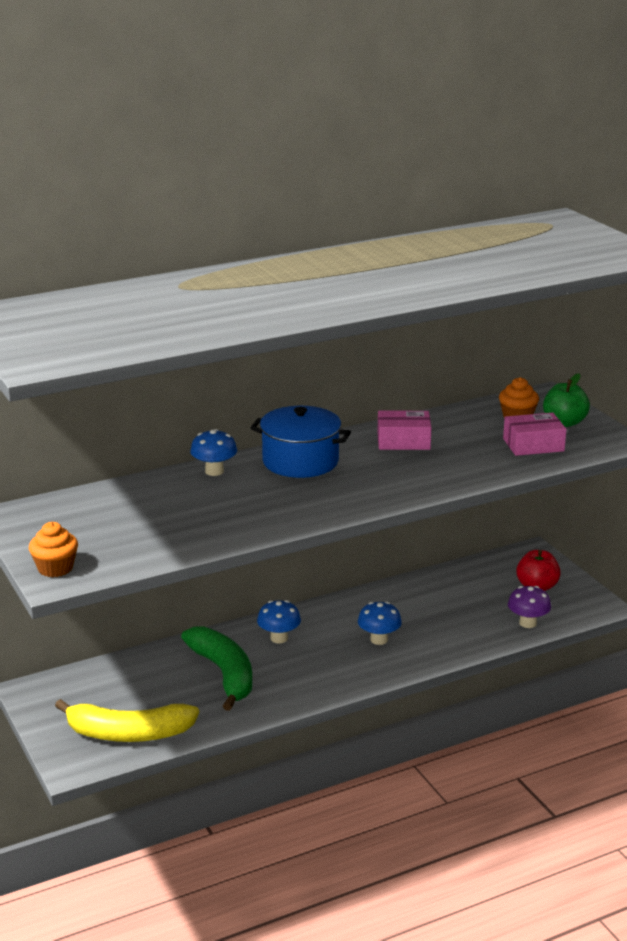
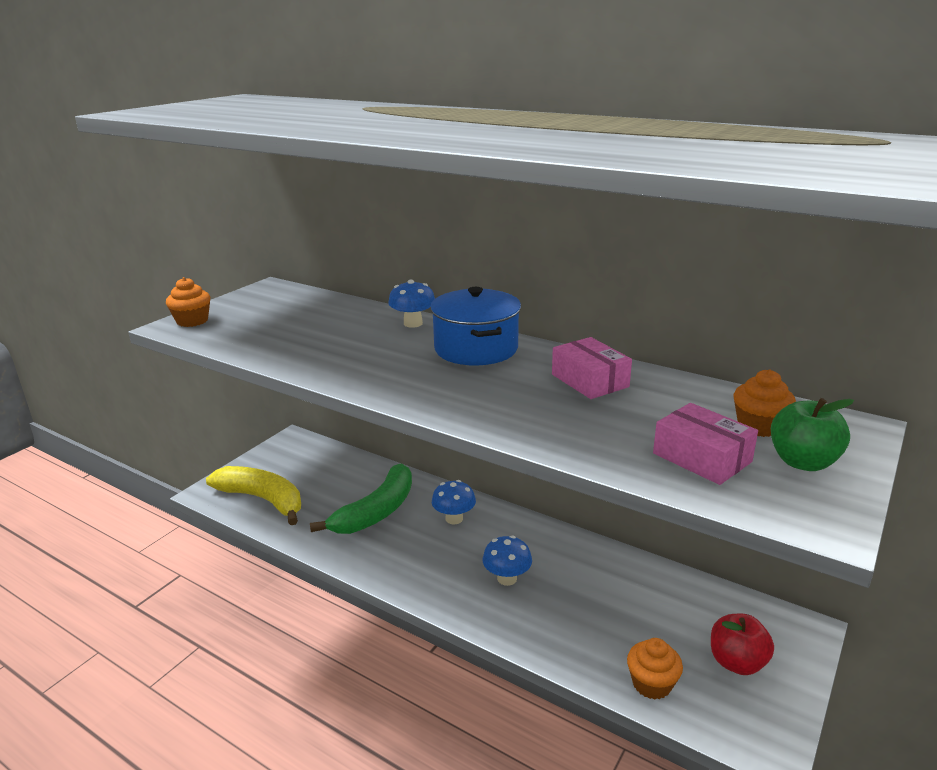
camera: 60 degrees right, 0 degrees up
(128, 733) = (263, 499): yellow banana -> yellow banana turned 150 degrees clockwise
(527, 623) = (651, 684): purple mushroom -> orange cupcake

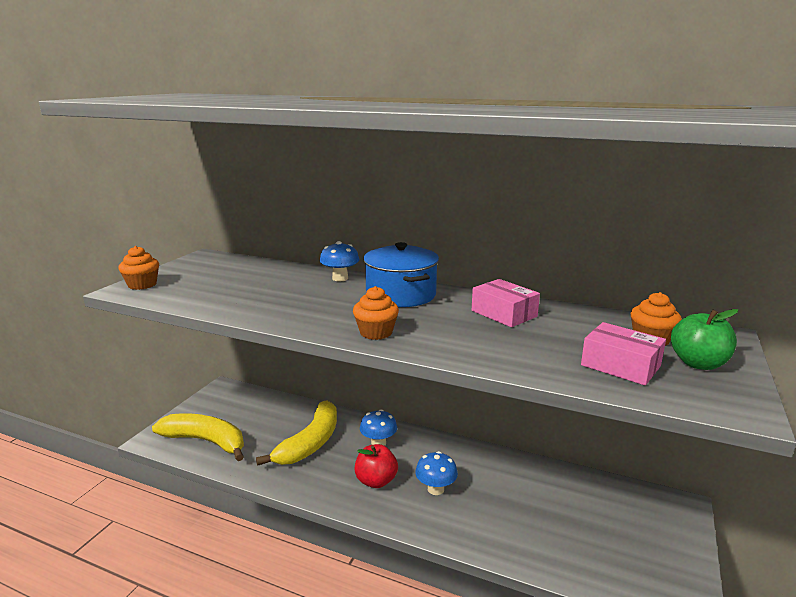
camera: 10 degrees left, 5 degrees down
(376, 511) = (310, 443): green banana -> yellow banana
(651, 684) = (579, 565): orange cupcake -> orange cupcake (376, 332)
(737, 662) = (639, 539): red apple -> red apple (376, 481)

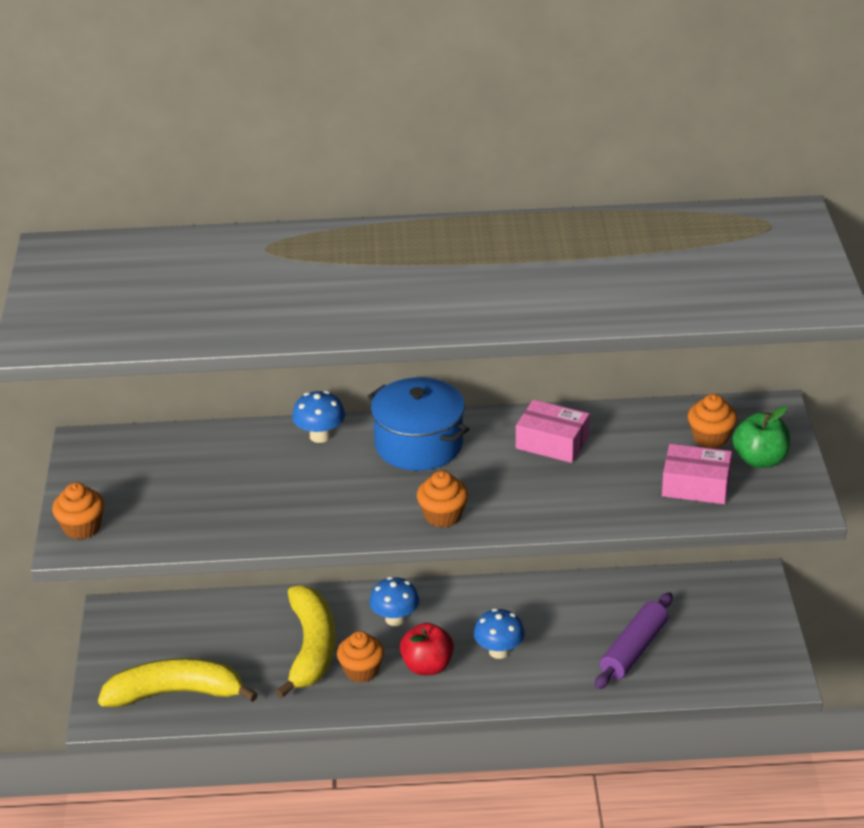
camera: 25 degrees left, 15 degrees up
(329, 468) = (361, 670): none -> orange cupcake
(547, 526) = (634, 650): none -> purple rolling pin

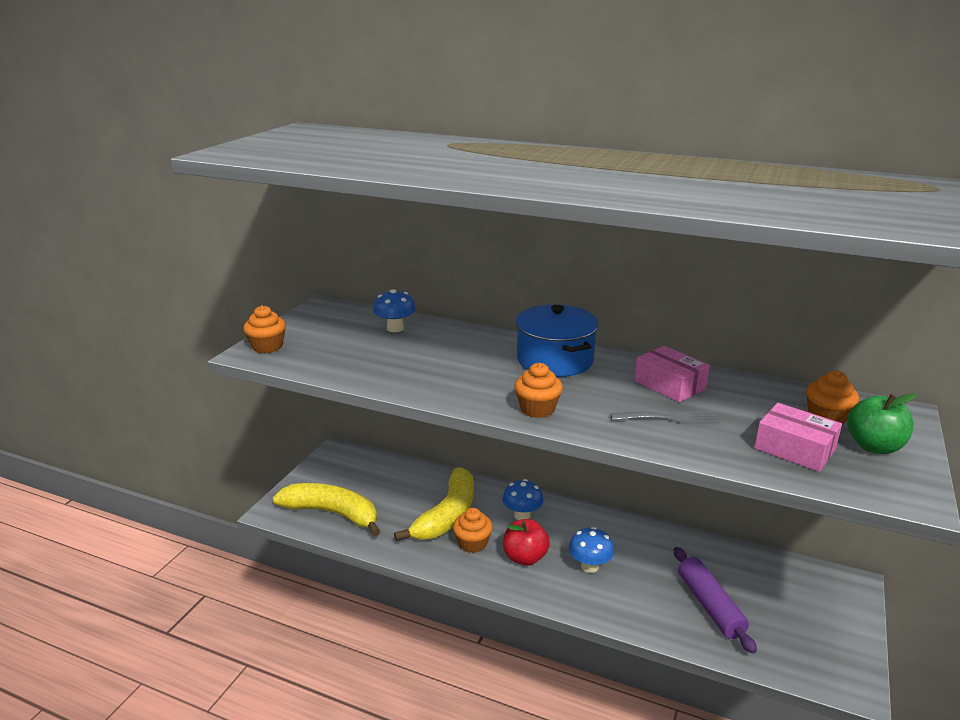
camera: 25 degrees right, 10 degrees down
(320, 436) = (483, 338): blue mushroom -> blue mushroom (395, 328)
(572, 486) = (669, 418): none -> grey fork
(634, 650) = (710, 605): purple rolling pin -> purple rolling pin turned 75 degrees counterclockwise

